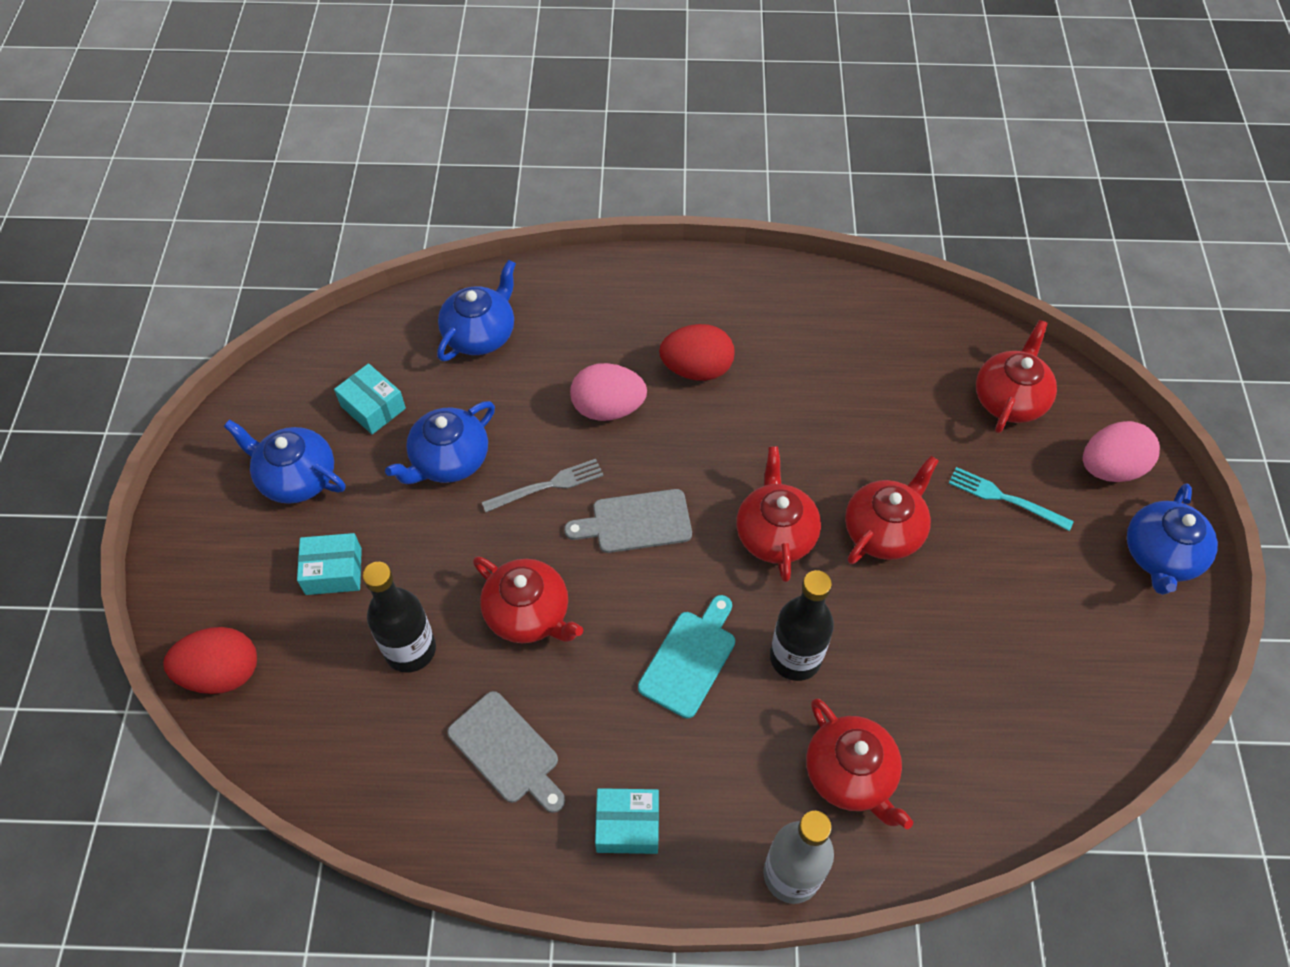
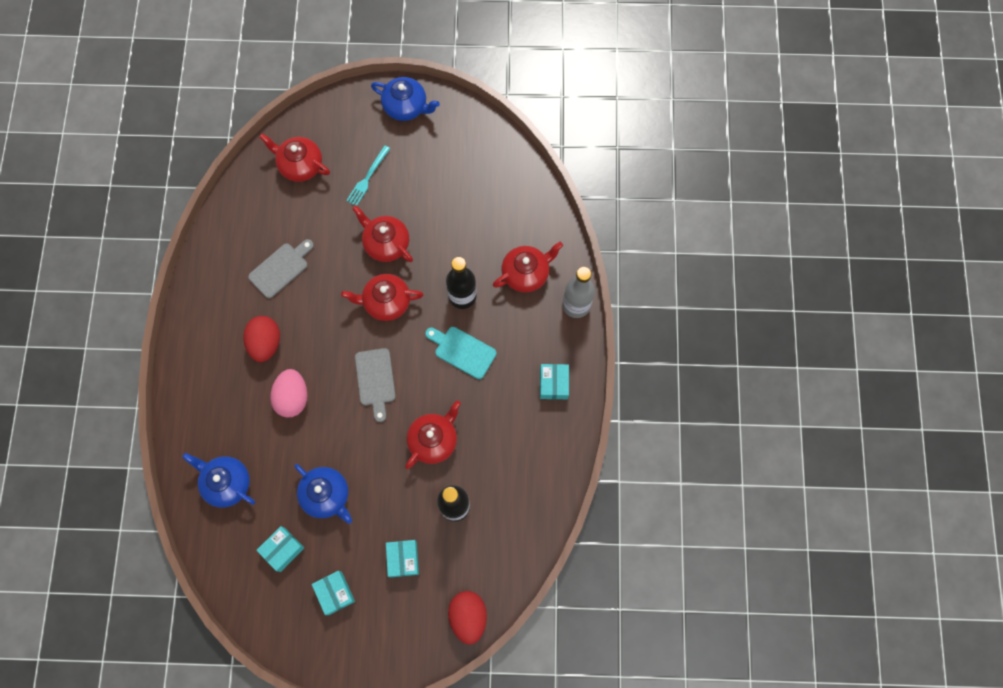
camera: 90 degrees left, 15 degrees up
(296, 477) = (335, 593): blue teapot -> turquoise box
(507, 751) = (514, 447): grey cutting board -> grey cutting board (281, 268)
(547, 486) = (348, 433): grey fork -> none
(1110, 468) = (350, 120): pink egg -> none

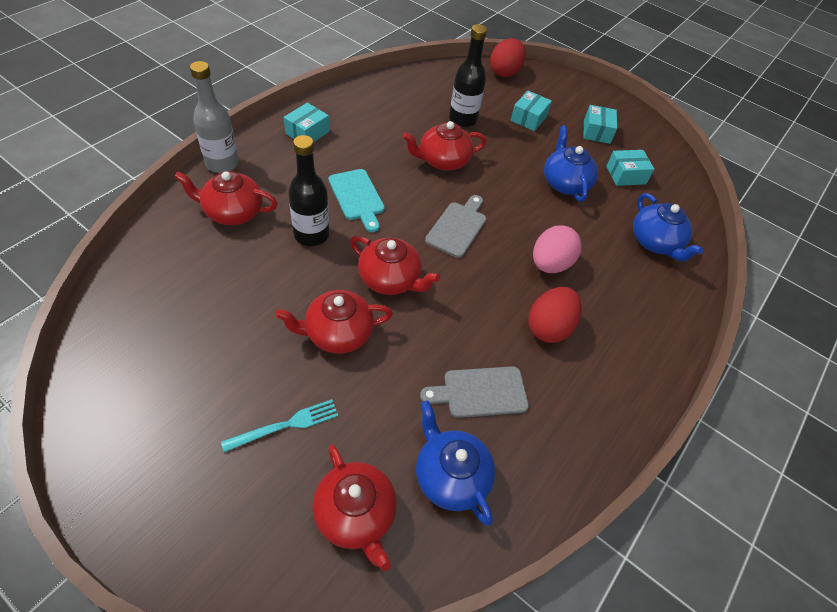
camera: 150 degrees left, 20 degrees down
(386, 243) = (337, 333): red teapot -> red teapot turned 90 degrees clockwise
(406, 107) = (137, 489): blue teapot -> blue teapot (450, 476)

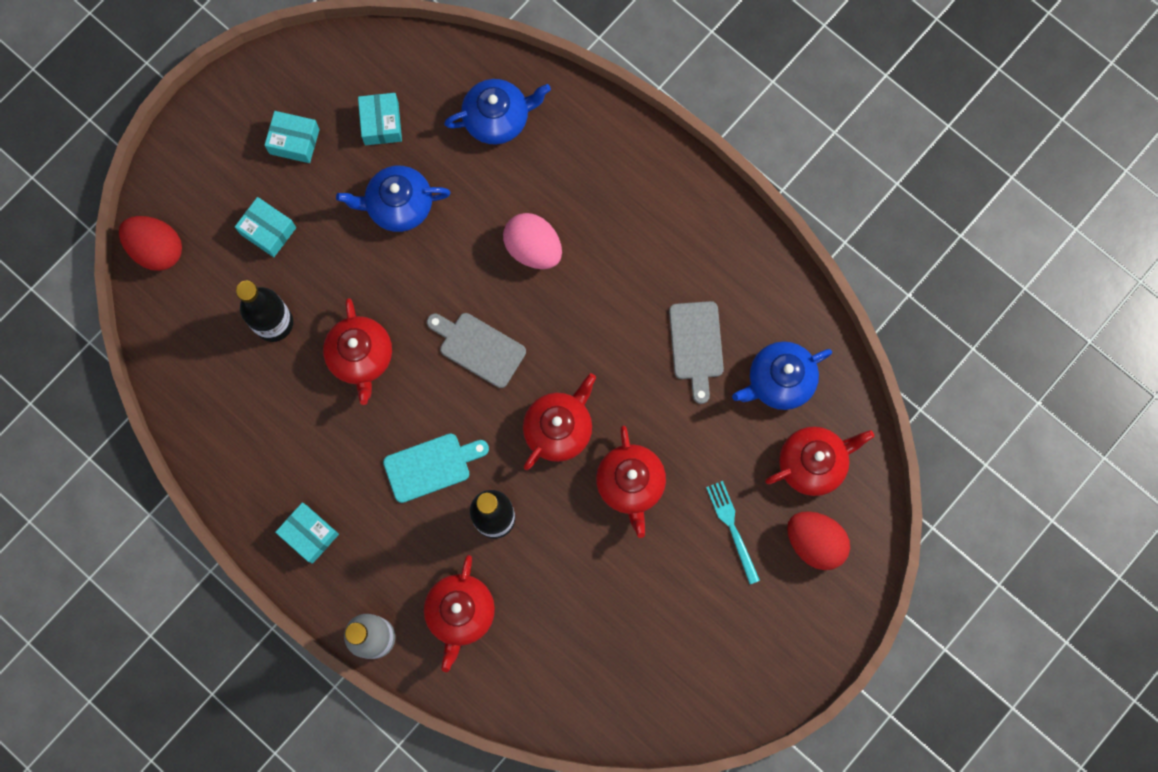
camera: 80 degrees left, 25 degrees up
(548, 327) = (619, 265): red egg -> red egg (814, 542)

